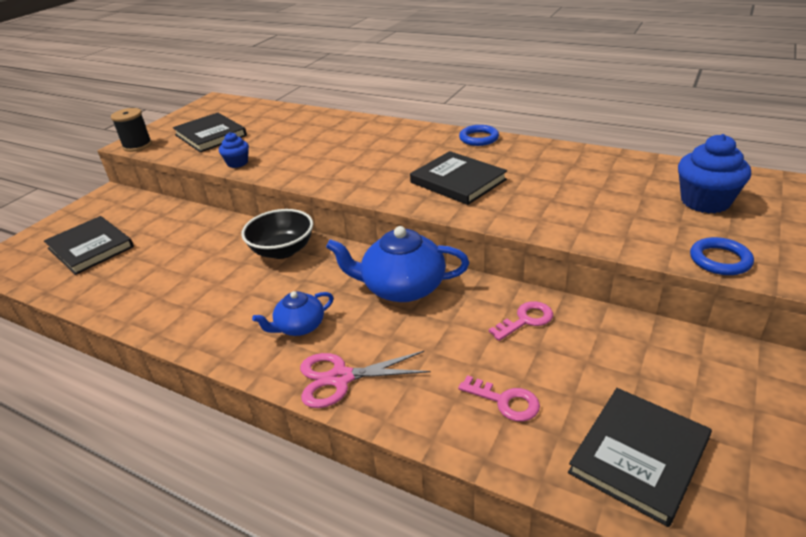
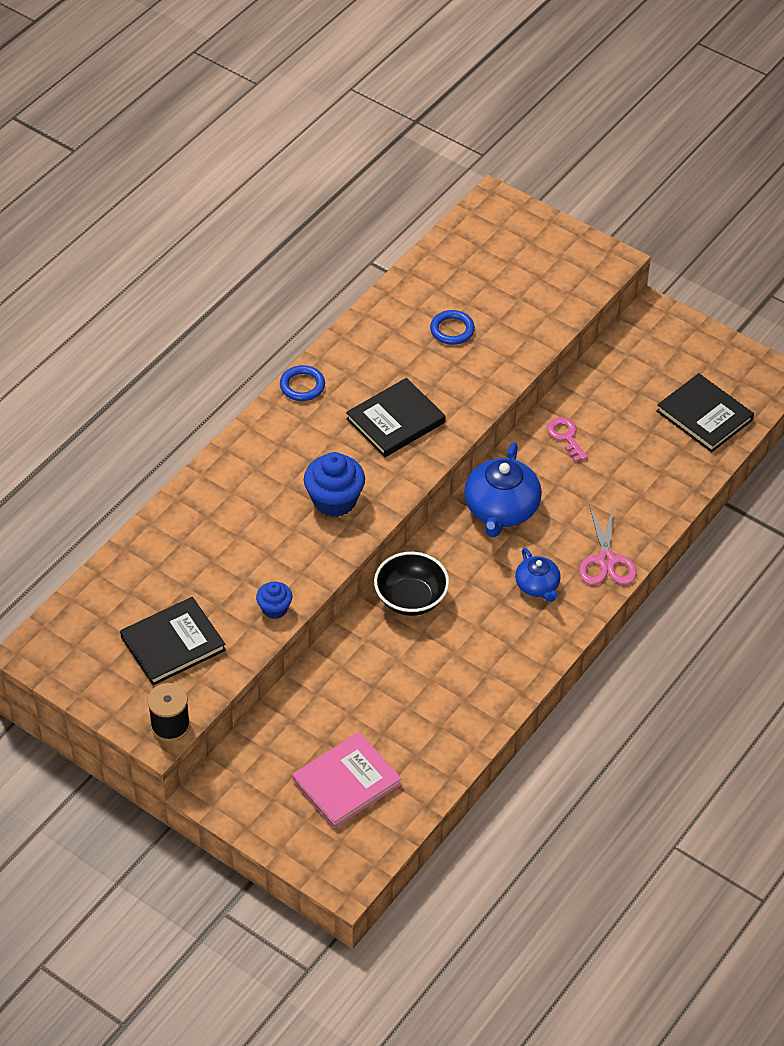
camera: 85 degrees left, 15 degrees up
(90, 247) = (346, 782): black book -> pink book
(505, 401) = (648, 468): pink key -> none
(705, 201) = (492, 271): blue cupcake -> blue cupcake (334, 500)
(720, 260) = (574, 297): blue ring -> blue ring (452, 330)

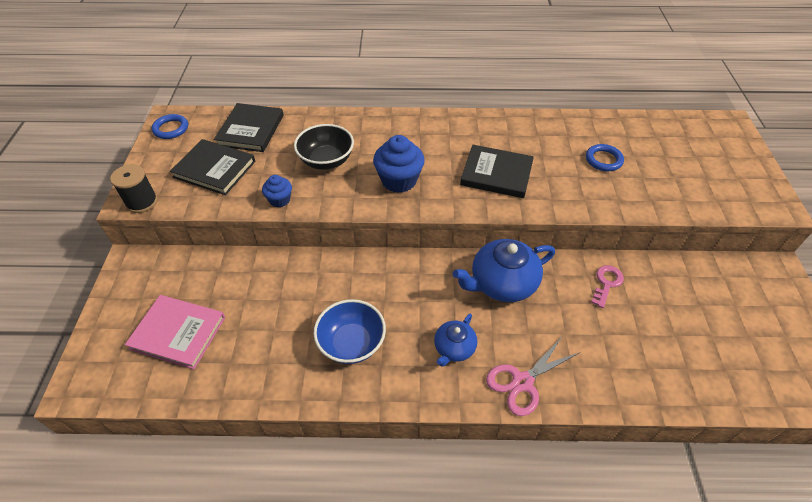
camera: 55 degrees right, 0 degrees up
(302, 386) = (475, 120): blue ring -> blue ring (171, 129)
(411, 599) = (375, 277): black bowl -> black bowl (326, 160)
(471, 655) = (352, 343): none -> blue bowl
(704, 415) = (736, 364): black book -> black book (250, 130)

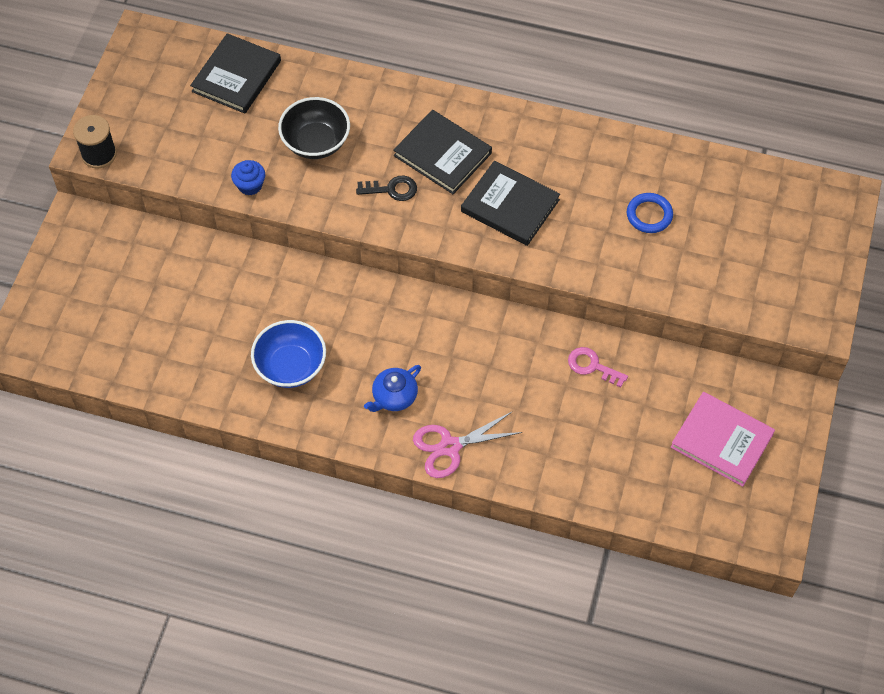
camera: 15 degrees right, 10 degrees up
(171, 129) = (142, 54): blue ring -> none
(178, 333) = (117, 313): pink book -> pink book (722, 441)
(214, 169) = (184, 126): black book -> black book (442, 154)
(399, 180) = (392, 189): blue cupcake -> black key
(502, 283) = (474, 338): blue teapot -> none
(606, 283) = (592, 366): pink key -> pink key turned 105 degrees counterclockwise

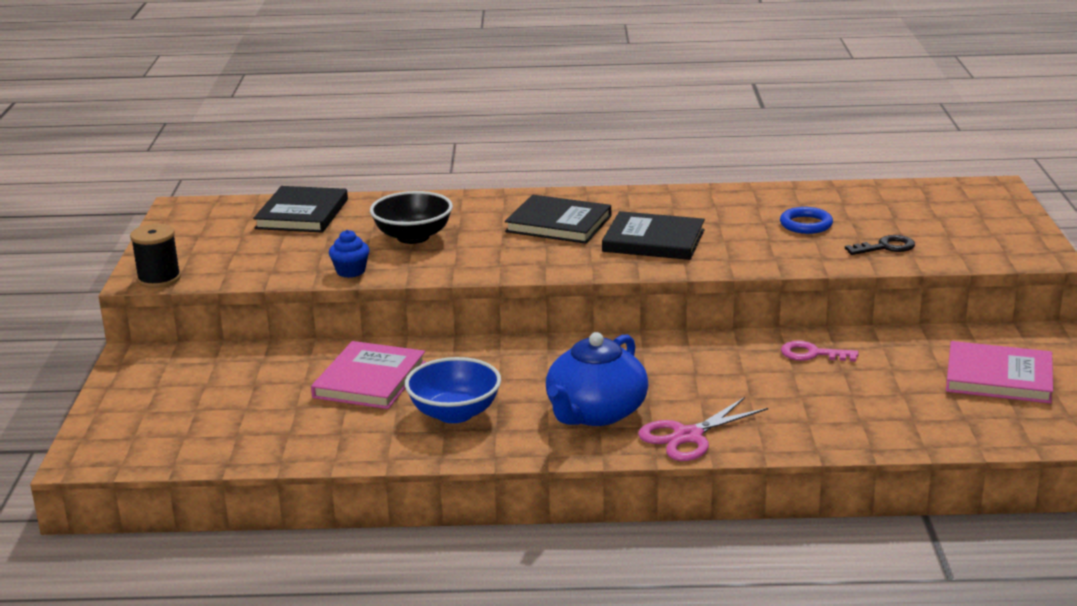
camera: 15 degrees left, 35 degrees down
(241, 303) = (369, 380): none -> pink book
(392, 189) = (516, 250): black key -> black key (886, 247)
(394, 396) = (595, 413): blue teapot -> blue teapot, size x1.75

